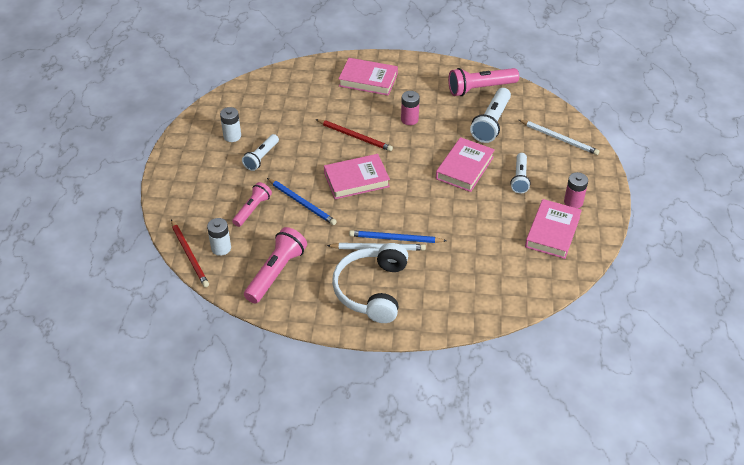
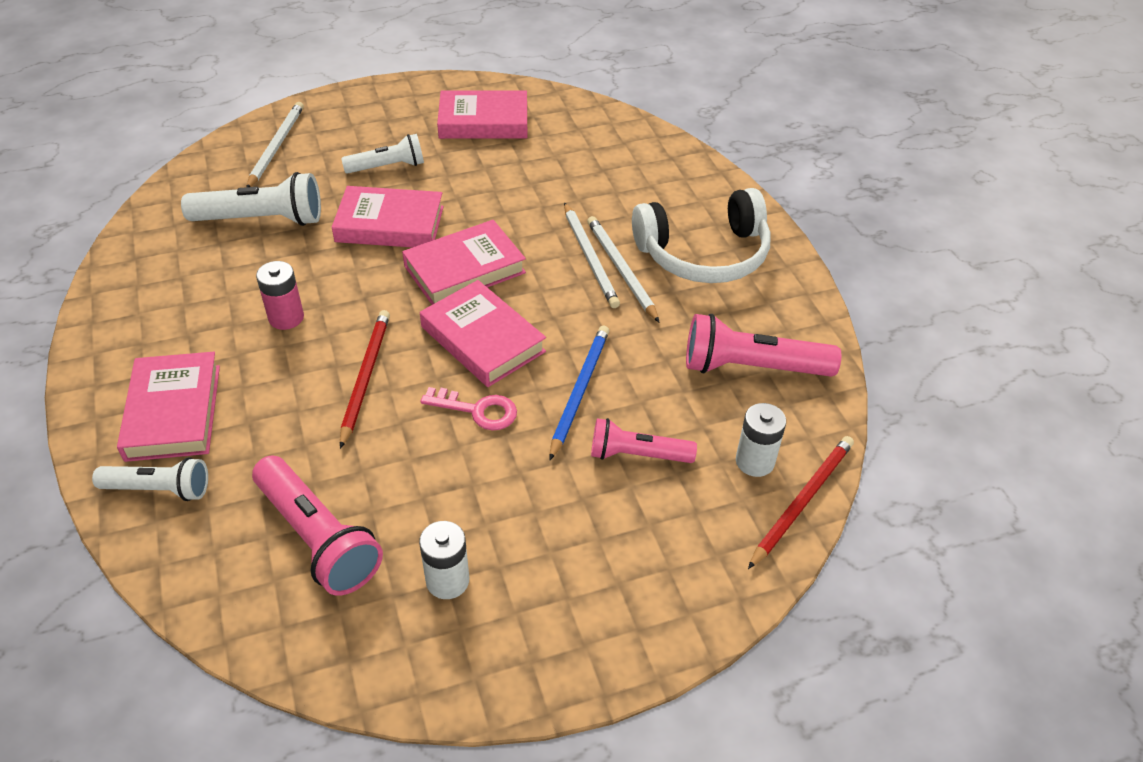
camera: 115 degrees left, 0 degrees up
(261, 157) = (491, 499): white flashlight -> white flashlight (159, 489)
(312, 166) = (477, 410): none -> pink key
(395, 239) = (590, 257): blue pencil -> white pencil
(412, 187) = (464, 269): none -> pink book
(480, 88) = (164, 252): pink flashlight -> pink flashlight (318, 538)
(573, 202) = (414, 114): pink battery -> none

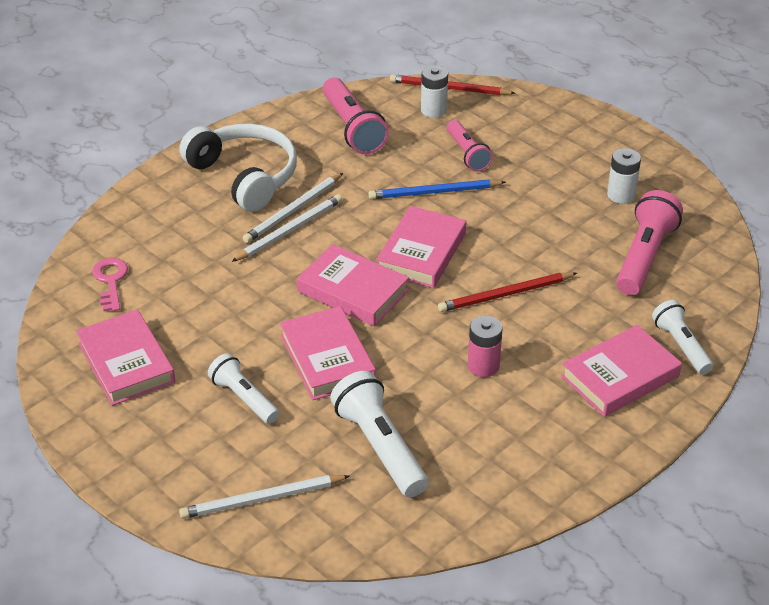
camera: 115 degrees left, 5 degrees down
(477, 410) = (489, 230): pink key -> pink key (110, 281)

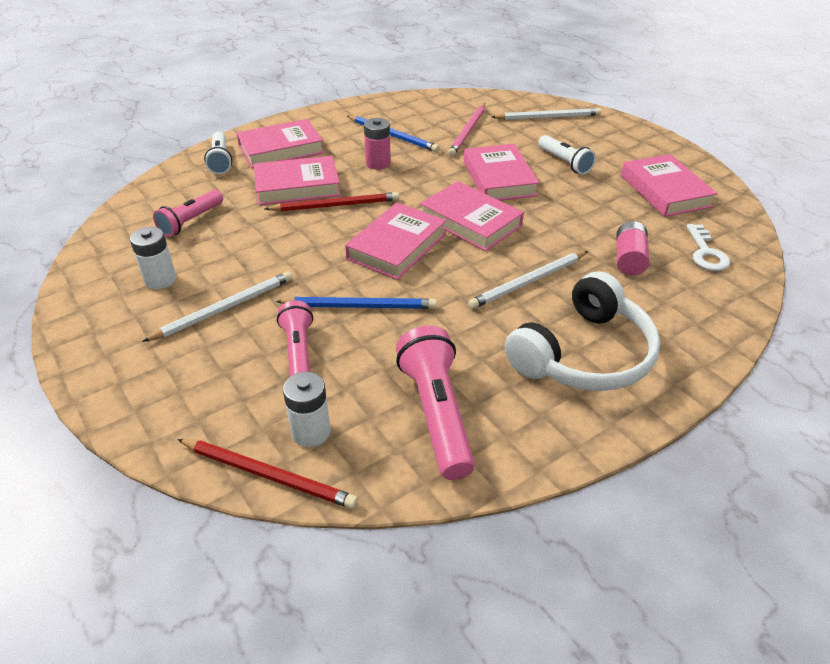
camera: 170 degrees left, 0 degrees up
(110, 281) = (706, 253): pink key -> white key
(191, 264) = (629, 259): none -> pink battery
(245, 176) = (584, 354): white headphones -> white headphones turned 105 degrees counterclockwise
(293, 210) = (524, 303): white pencil -> white pencil (224, 308)
(380, 447) = (467, 131): white flashlight -> pink pencil
(483, 423) = (393, 136): none -> blue pencil
(562, 316) = (297, 186): none -> pink book
(644, 256) = (191, 221): pink flashlight -> pink flashlight, size x0.64

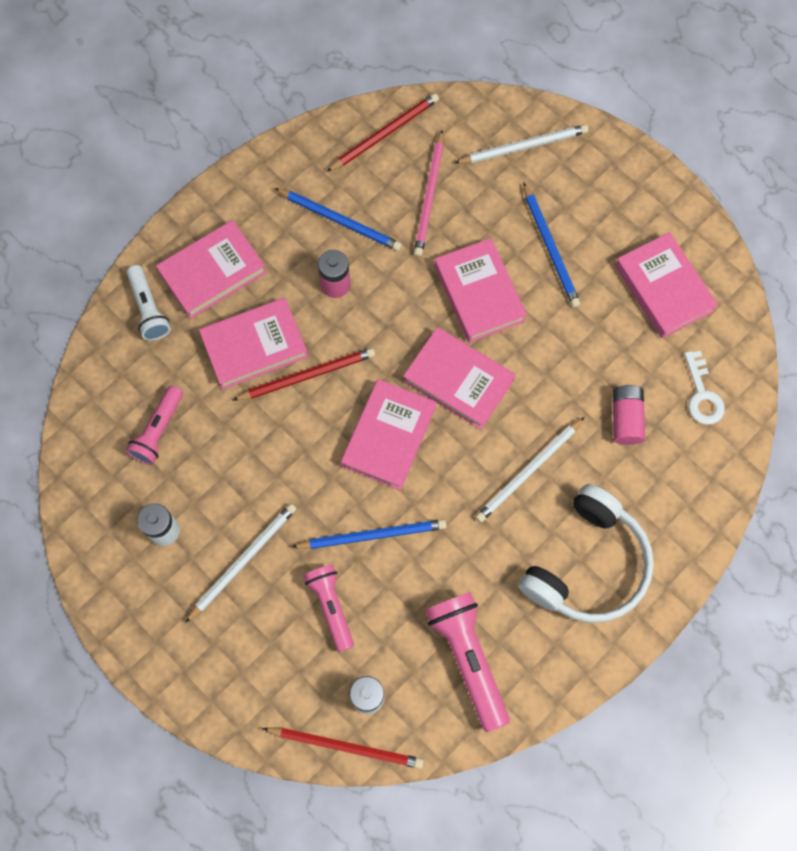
camera: 10 degrees left, 30 degrees up
(440, 104) = (385, 134): none -> red pencil
(564, 162) = (550, 248): white flashlight -> blue pencil

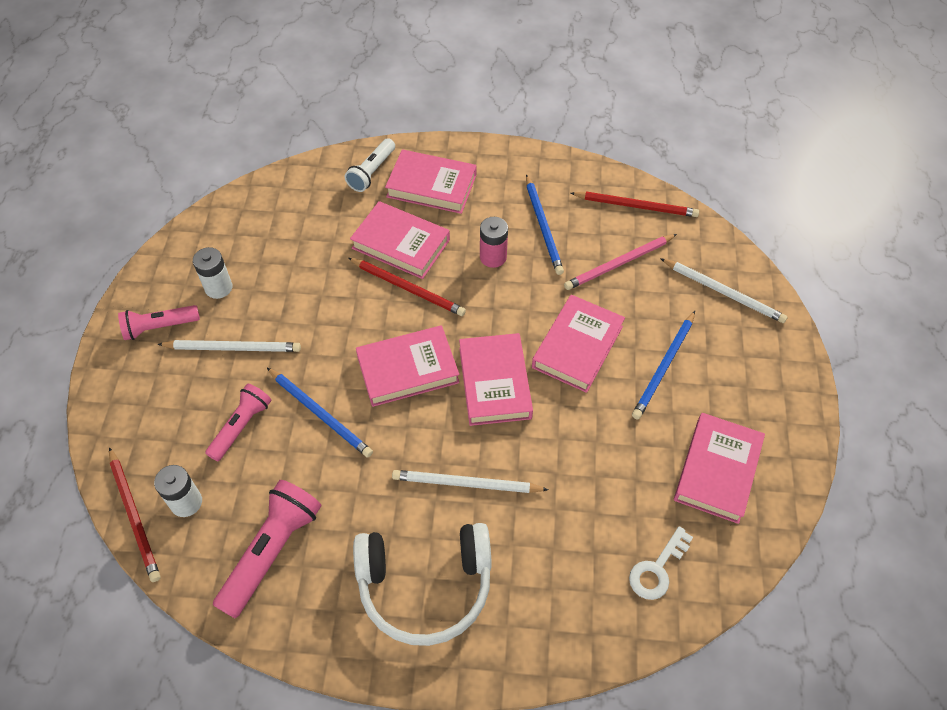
camera: 50 degrees right, 15 degrees down
(158, 431) = (289, 235): pink flashlight -> pink flashlight (159, 327)
(625, 419) = (577, 523): pink battery -> none

